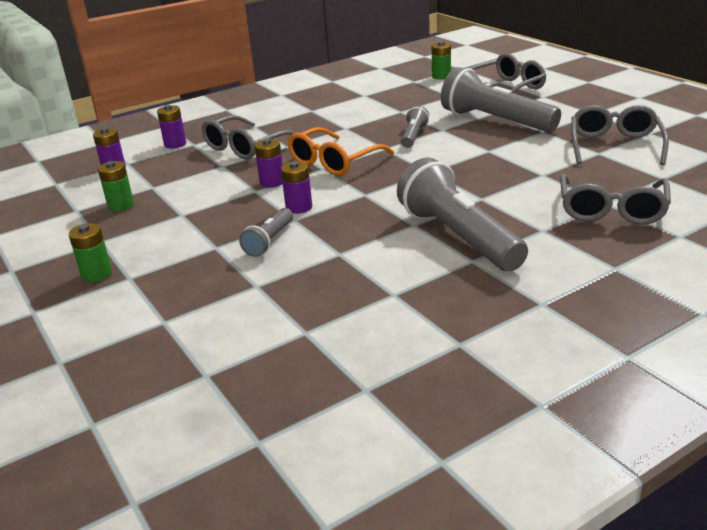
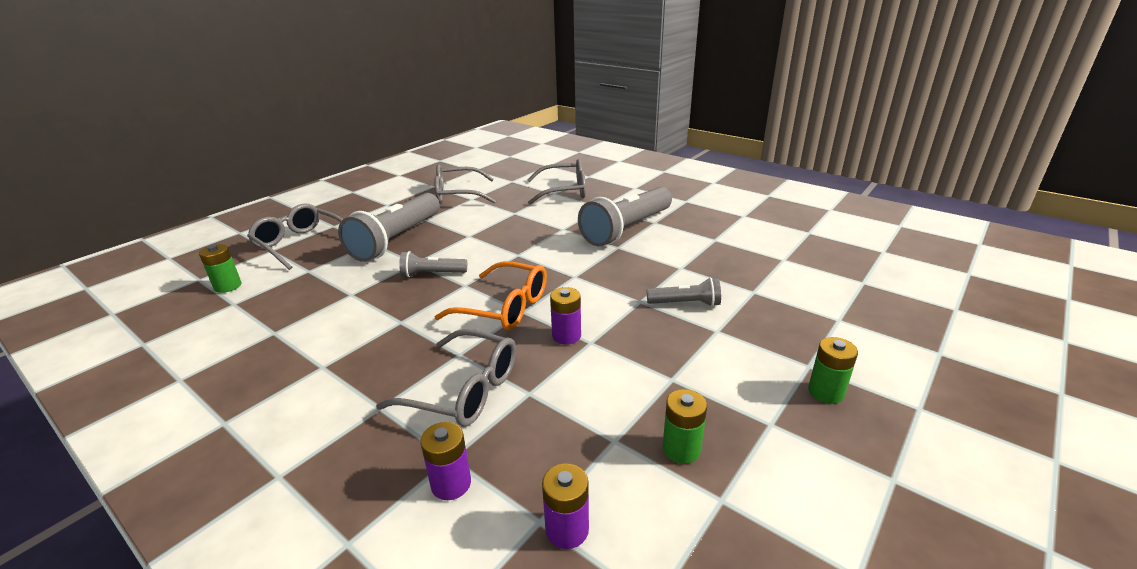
camera: 110 degrees left, 0 degrees up
(299, 207) = (616, 304): purple battery -> none

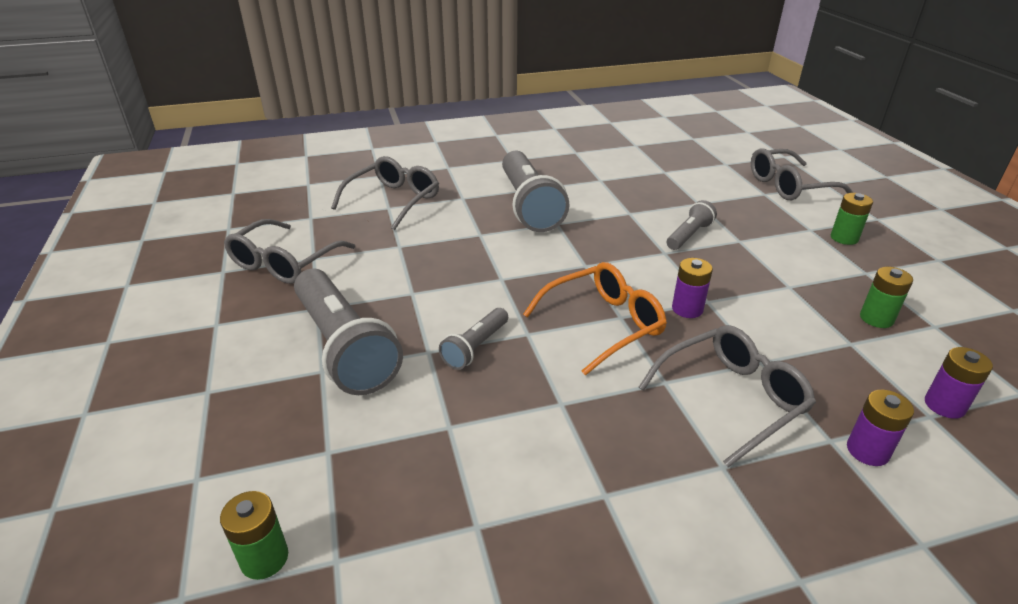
camera: 55 degrees left, 5 degrees up
(300, 244) = (221, 440): grey glasses -> grey glasses (789, 186)

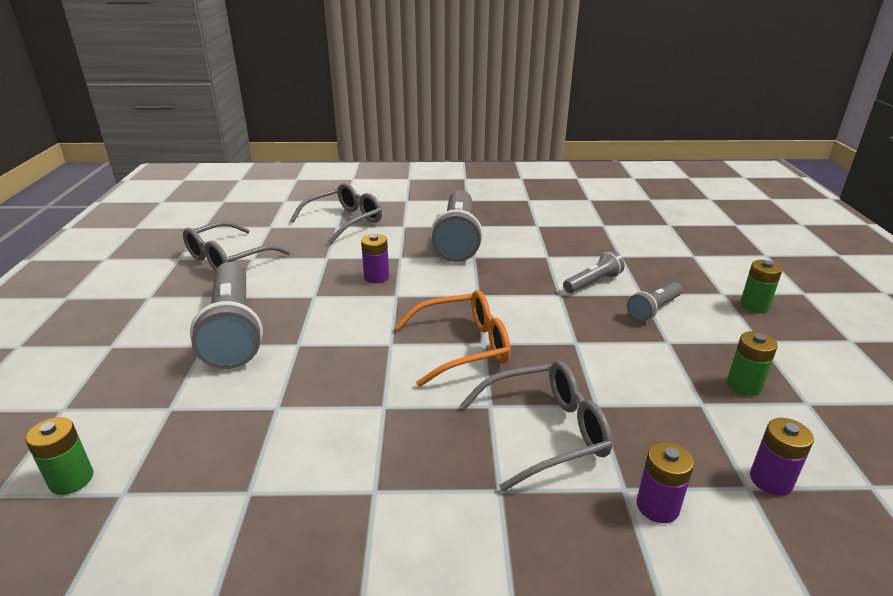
camera: 15 degrees right, 5 degrees down
(475, 347) = (339, 347): grey flashlight -> grey flashlight (654, 309)
(687, 309) = (551, 346): purple battery -> purple battery (376, 277)
(789, 186) = (723, 251): grey glasses -> none

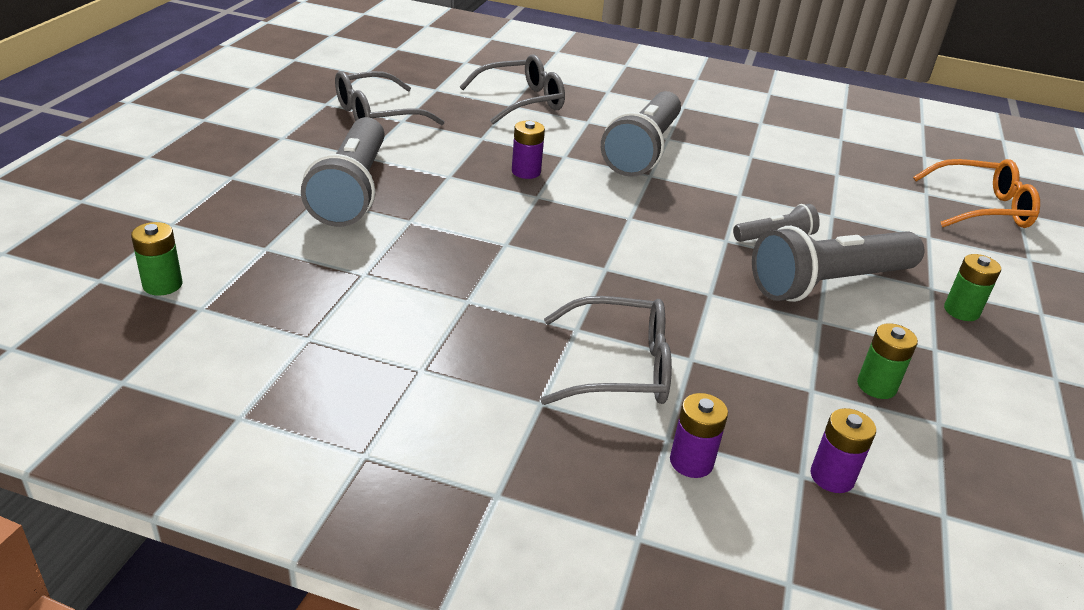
camera: 15 degrees right, 5 degrees up
(463, 347) = (581, 266): orange glasses -> orange glasses (982, 208)
(654, 309) = (829, 283): grey flashlight -> grey flashlight, size x2.03

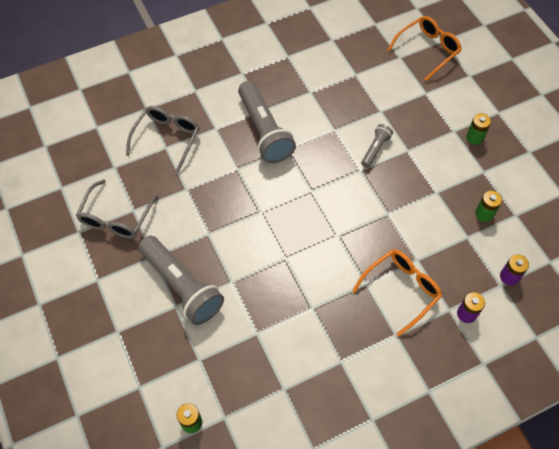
camera: 40 degrees left, 25 degrees up
(526, 172) = (235, 197): purple battery -> none
(620, 368) = (401, 290): grey glasses -> orange glasses
(829, 283) = (420, 164): grey flashlight -> none

